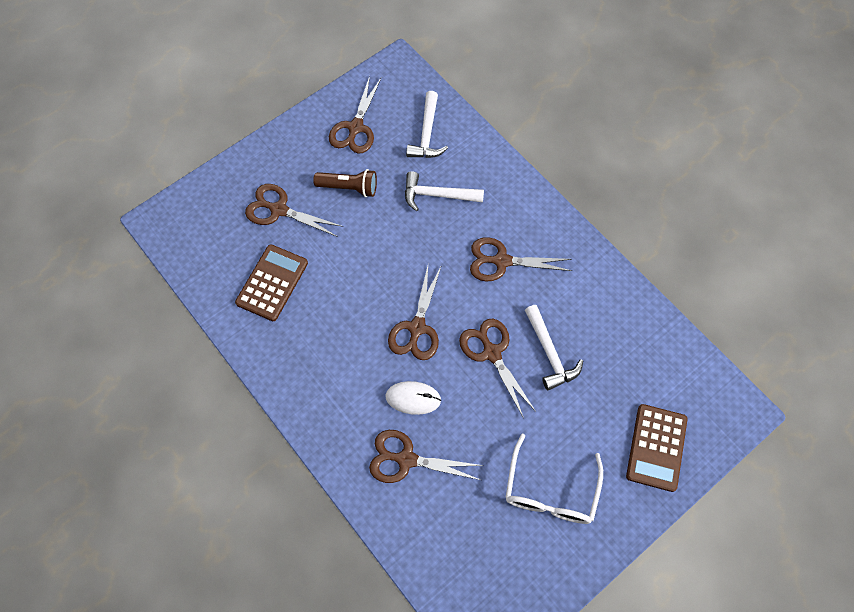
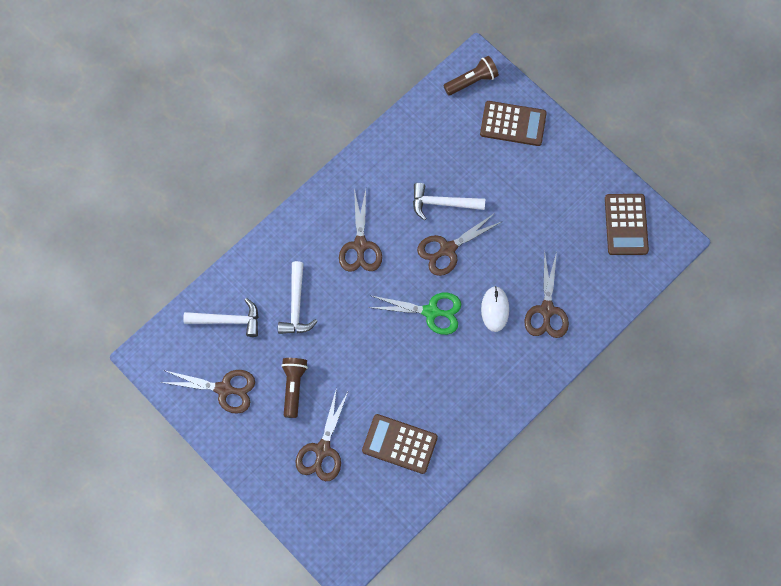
camera: 95 degrees left, 5 degrees up
(417, 328) = (431, 312): brown scissors -> green scissors
(513, 578) = (626, 224): none -> brown calculator
(549, 353) = (443, 203): white hammer -> white hammer turned 150 degrees counterclockwise
(550, 491) = (557, 200): white glasses -> none
(714, 403) = (471, 81): none -> brown flashlight

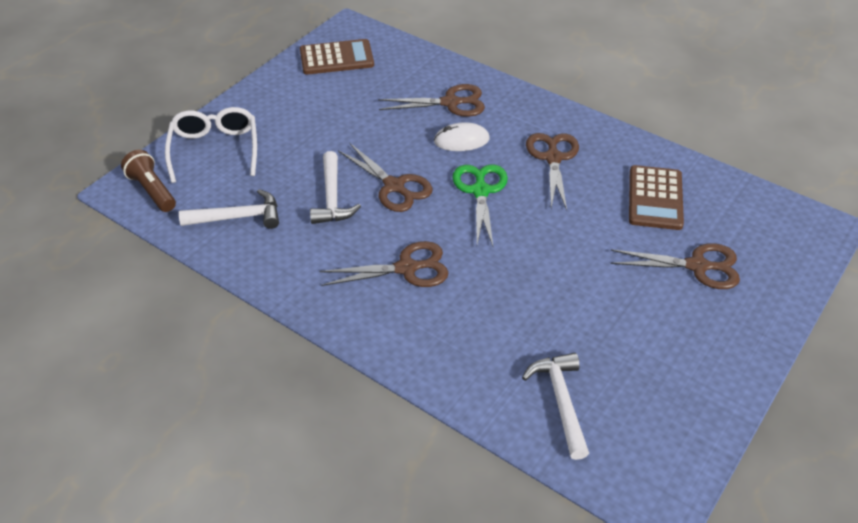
camera: 100 degrees left, 25 degrees down
(224, 389) = (665, 387): brown scissors -> brown scissors (553, 158)
(293, 387) = (629, 308): brown flashlight -> none
(296, 305) = (512, 323): white hammer -> white hammer (238, 217)
(513, 124) = (215, 149): brown calculator -> white glasses

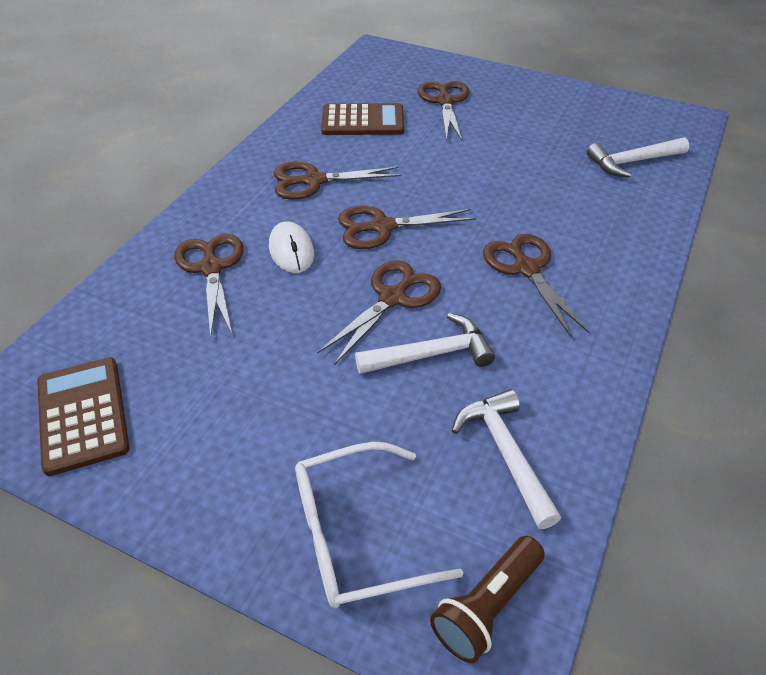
camera: 100 degrees left, 0 degrees up
(480, 191) = (382, 227): green scissors -> brown scissors

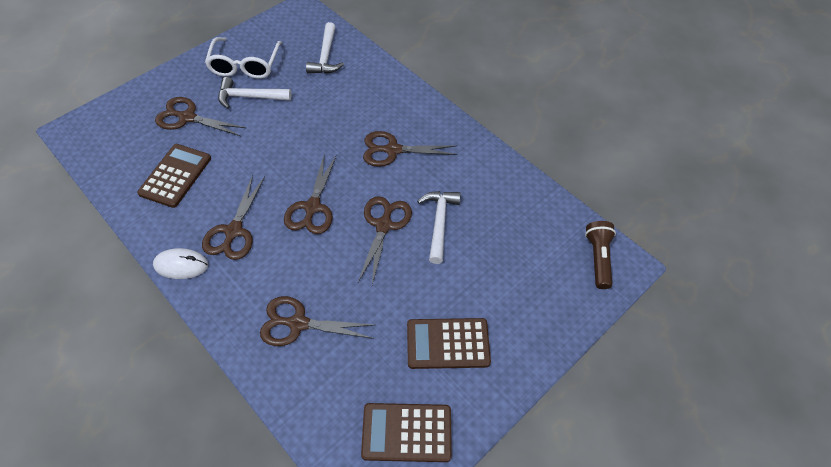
camera: 70 degrees left, 10 degrees up
(229, 422) = (448, 344): none -> brown calculator
(291, 250) = (307, 268): white mouse -> white mouse (181, 265)
(355, 535) = (545, 300): white glasses -> white glasses (245, 65)
(392, 298) = (384, 225): brown scissors -> brown scissors turned 45 degrees clockwise
(487, 606) = (598, 258): brown flashlight -> brown flashlight turned 150 degrees counterclockwise
(505, 454) = (519, 217): white hammer -> white hammer (250, 97)

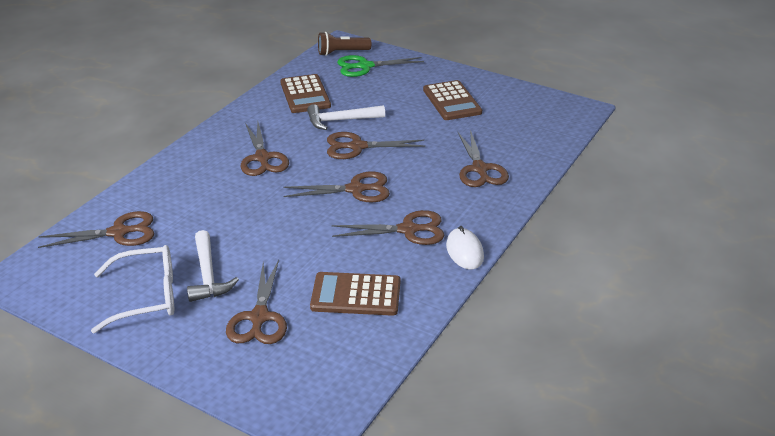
camera: 105 degrees left, 20 degrees down
(326, 56) = (118, 233): white hammer -> brown scissors
(406, 432) = (529, 107): brown calculator -> brown calculator (305, 94)
(557, 274) = (365, 66): none -> green scissors

